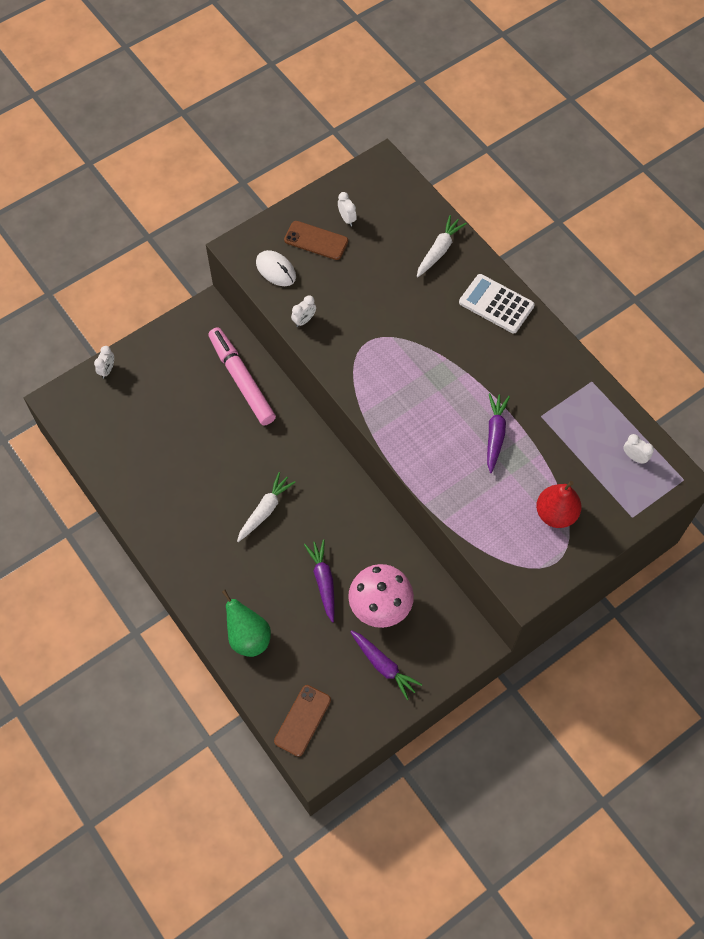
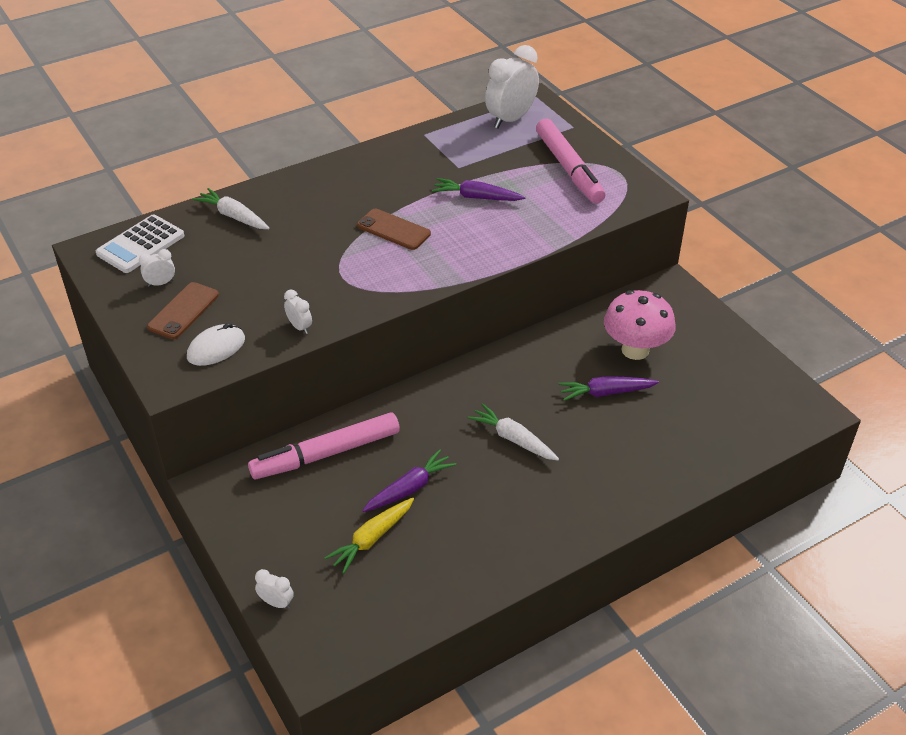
camera: 85 degrees left, 20 degrees down
(162, 421) = (372, 539): none -> yellow carrot
(248, 637) = (677, 461): green pear -> none
(302, 720) = (771, 419): brown phone -> brown phone (393, 230)
(383, 666) = (702, 352): purple carrot -> purple carrot (409, 488)
(496, 304) = (317, 183): white calculator -> white calculator (140, 245)
(555, 514) = (569, 168): red pear -> pink marker
(634, 457) = (510, 119): white clock -> white clock, size x2.20

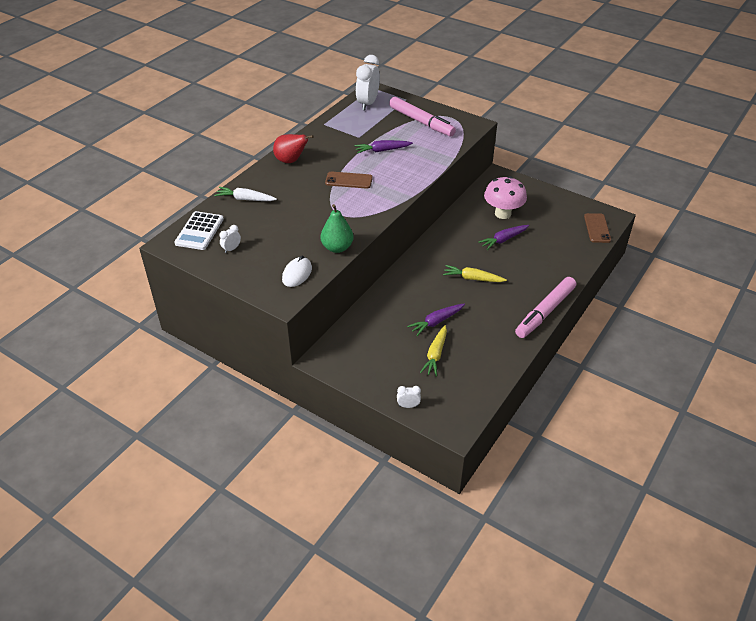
camera: 25 degrees left, 0 degrees up
(184, 311) = (259, 260): brown phone -> brown phone (597, 228)
(300, 327) = (337, 248): white clock -> green pear
(326, 454) = (376, 320): pink marker -> pink marker (545, 312)
(336, 177) = (291, 161): none -> red pear
(409, 488) = (436, 322): purple carrot -> purple carrot turned 150 degrees counterclockwise
(513, 439) = (472, 278): white carrot -> yellow carrot

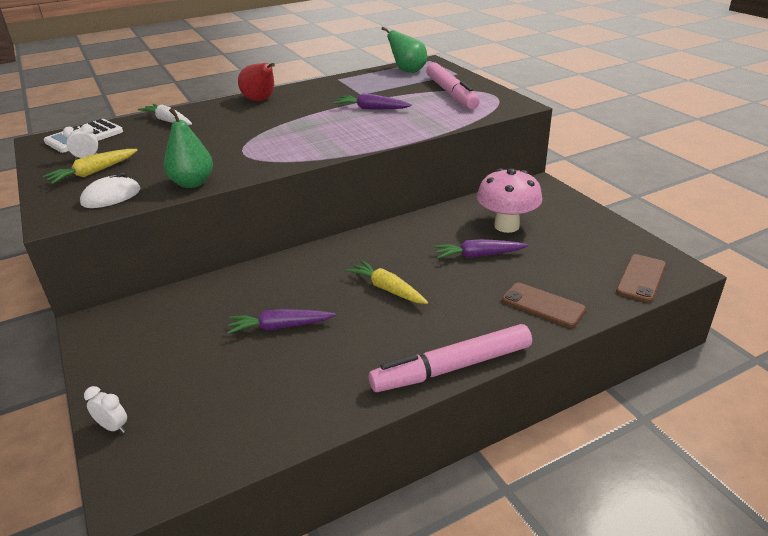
camera: 30 degrees right, 10 degrees down
(349, 180) = (297, 126): brown phone -> brown phone (543, 305)
(368, 103) = (408, 71): white clock -> green pear
(435, 355) = (231, 369): yellow carrot -> yellow carrot (93, 172)

